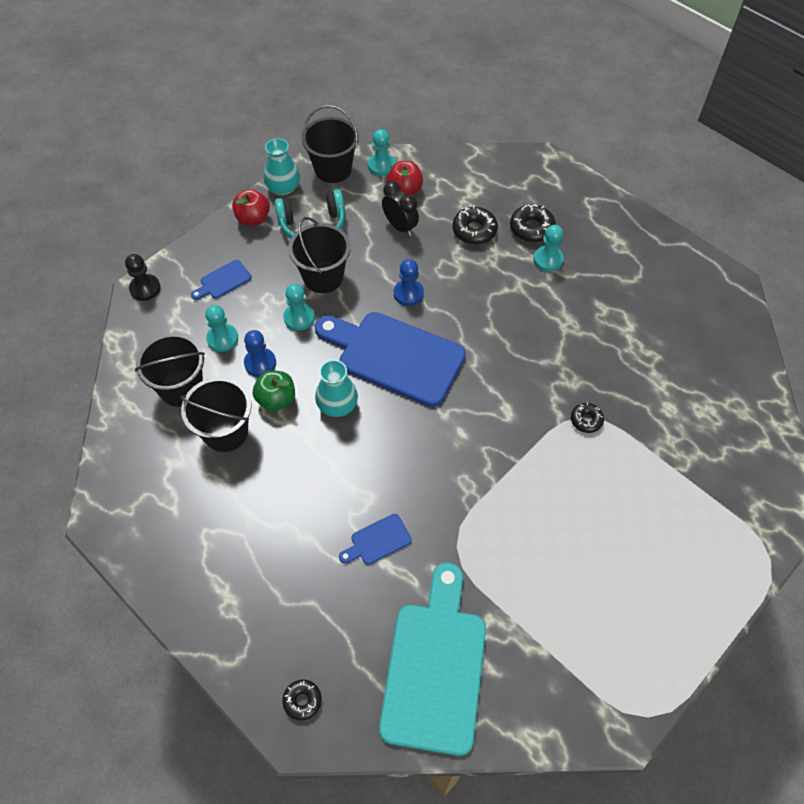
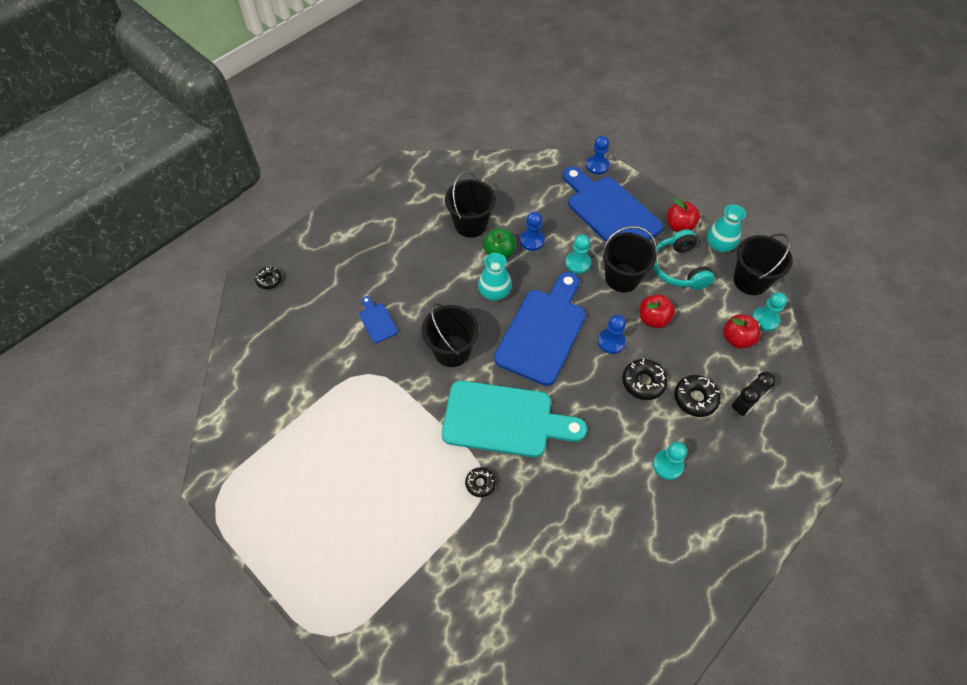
camera: 90 degrees right, 0 degrees up
(145, 288) = (597, 166): black pawn -> blue pawn
(181, 388) = (508, 196): black bucket -> black bucket (452, 351)
(222, 338) = (553, 216): turquoise pawn -> none
(223, 281) = (610, 211): blue cutting board -> blue cutting board, size x2.36
(379, 254) = (653, 319): none -> red apple
(400, 227) = (689, 335): black clock -> black clock (743, 406)
(435, 667) = (277, 357): turquoise cutting board -> turquoise cutting board (504, 420)
(531, 228) = (707, 452): black donut -> black donut (643, 382)

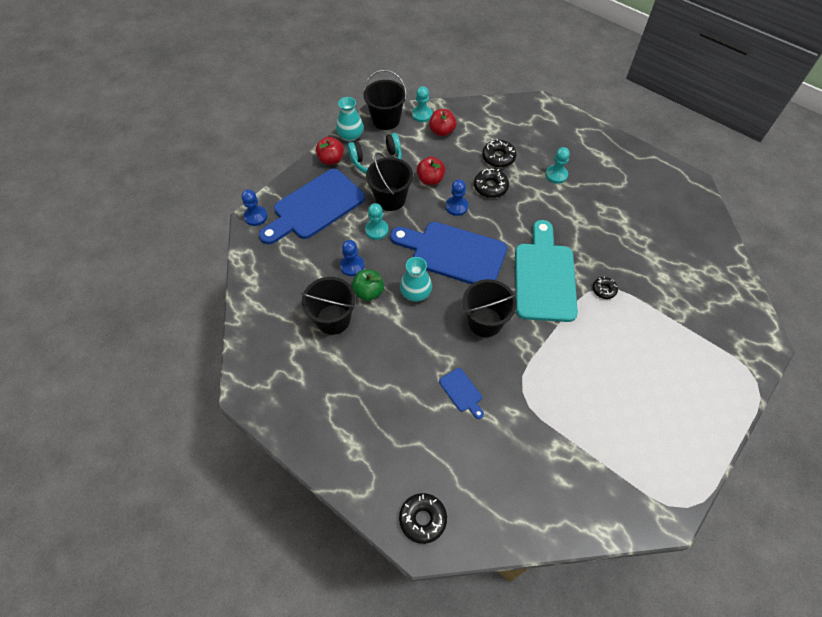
camera: 95 degrees left, 0 degrees up
(269, 280) = (422, 519): black donut -> black donut, size x1.57
(377, 321) = (462, 392): blue cutting board -> blue cutting board turned 90 degrees counterclockwise
(743, 406) = (499, 132): black clock -> none

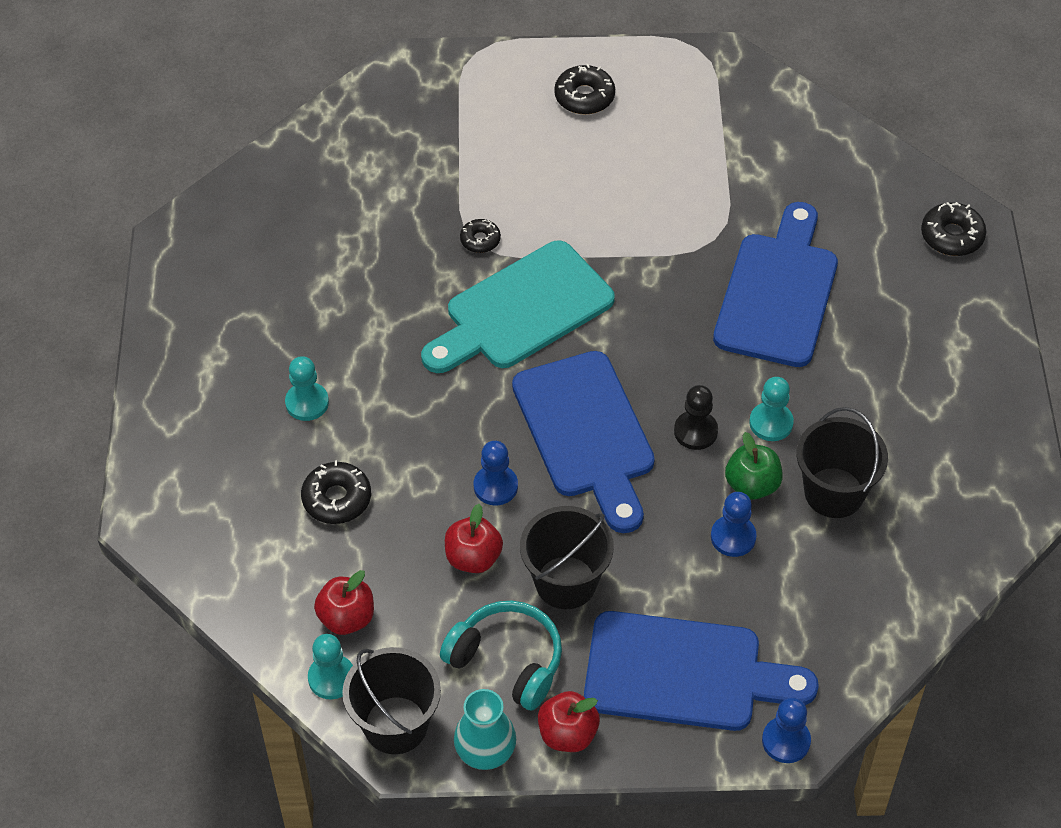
camera: 130 degrees left, 5 degrees down
(376, 230) = (642, 555): turquoise pawn -> turquoise pawn (771, 423)
(415, 293) = (695, 431): turquoise vase -> black pawn
(462, 392) = (778, 293): blue cutting board -> blue cutting board, size x2.36
(485, 322) = (659, 330): black bucket -> none
(490, 187) = (413, 469): black donut -> black donut (584, 97)

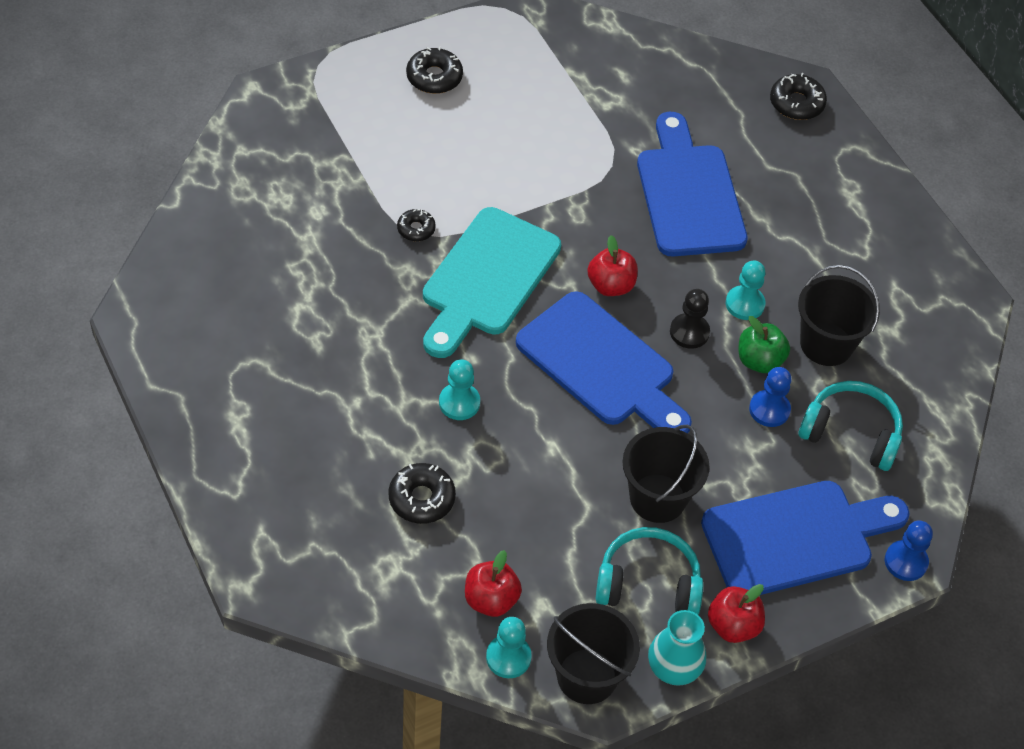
camera: 30 degrees left, 0 degrees up
(307, 403) = (346, 423): turquoise pawn -> turquoise pawn (459, 403)
(473, 558) = (569, 506): red apple -> red apple (611, 285)
(495, 486) = (552, 438): blue pawn -> none
(806, 591) = (851, 433): none -> turquoise headphones

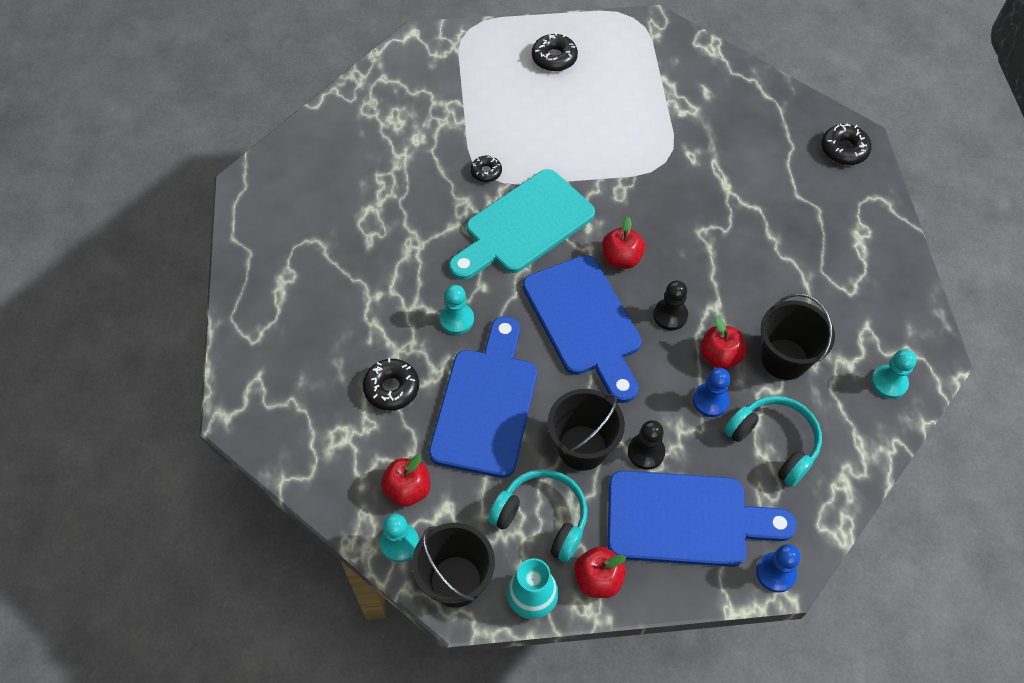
camera: 25 degrees right, 5 degrees up
(689, 194) = (719, 201): blue cutting board -> blue cutting board (486, 404)
(726, 482) = (646, 452): none -> black pawn
(745, 304) = (727, 305): turquoise pawn -> turquoise pawn (889, 382)
(759, 361) = (719, 356): green apple -> red apple

